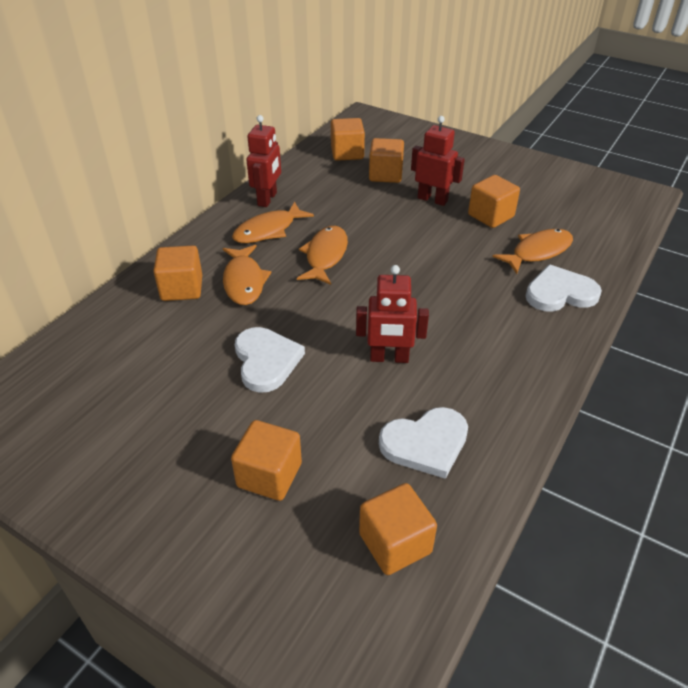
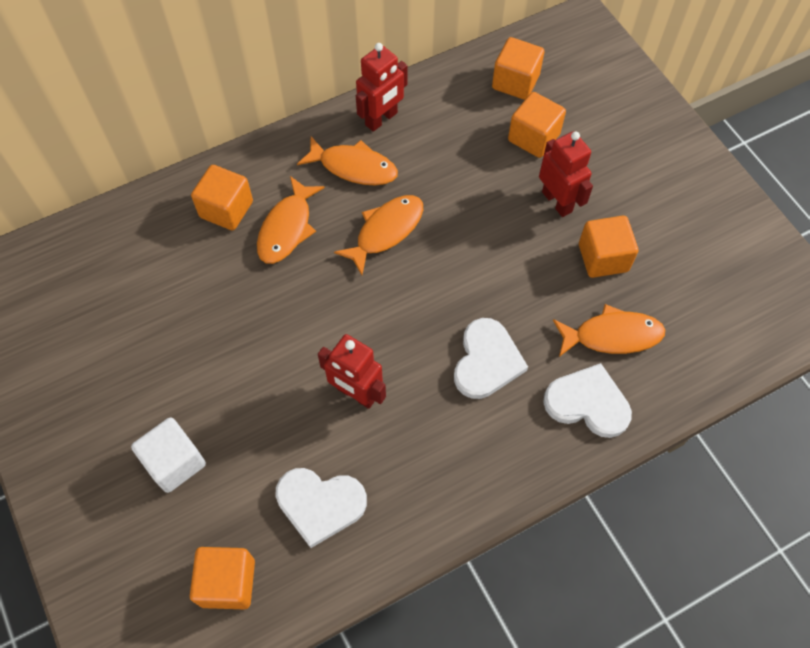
camera: 30 degrees right, 20 degrees up
(266, 361) = (247, 338): white heart -> white heart (486, 361)
(268, 230) = (353, 167): orange fish -> orange fish turned 150 degrees counterclockwise
(269, 475) = (175, 462): orange cube -> white cube

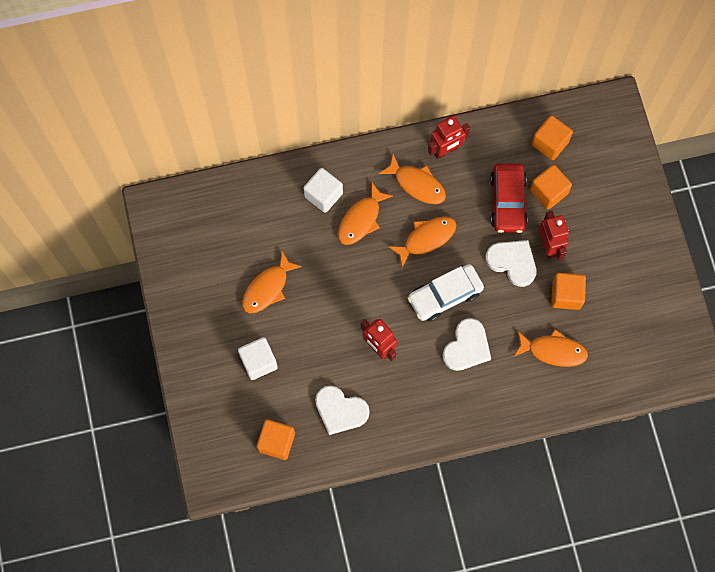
camera: 15 degrees right, 10 degrees up
(169, 351) = (268, 288): none -> orange fish
(226, 209) = (323, 195): orange cube -> white cube
(433, 299) = (445, 295): none -> white car
(483, 161) = (508, 202): none -> red car
(587, 403) = (522, 391): white heart -> white heart (512, 262)

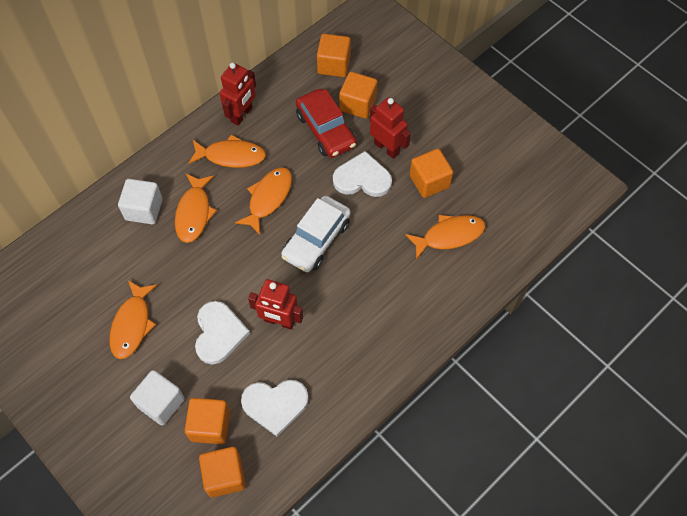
camera: 30 degrees left, 10 degrees down
(285, 399) = (210, 425): none -> orange cube
(467, 347) = (366, 275): white heart -> white heart (219, 333)

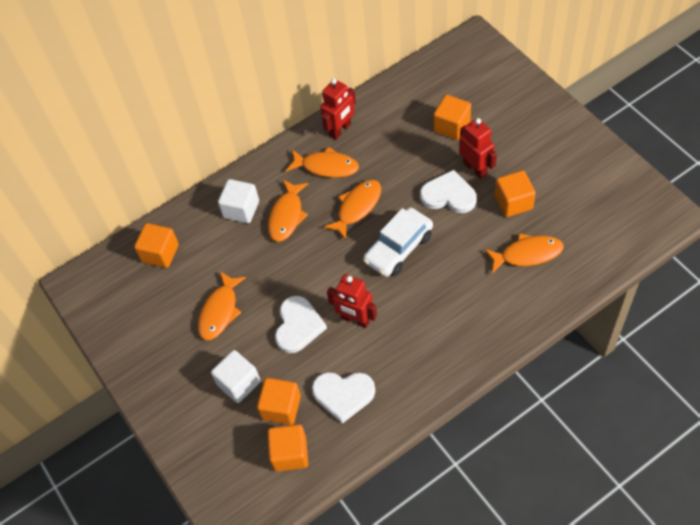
camera: 15 degrees right, 5 degrees down
(326, 130) = (418, 148): red car -> none
(333, 65) = (432, 89): orange cube -> orange cube (160, 253)

